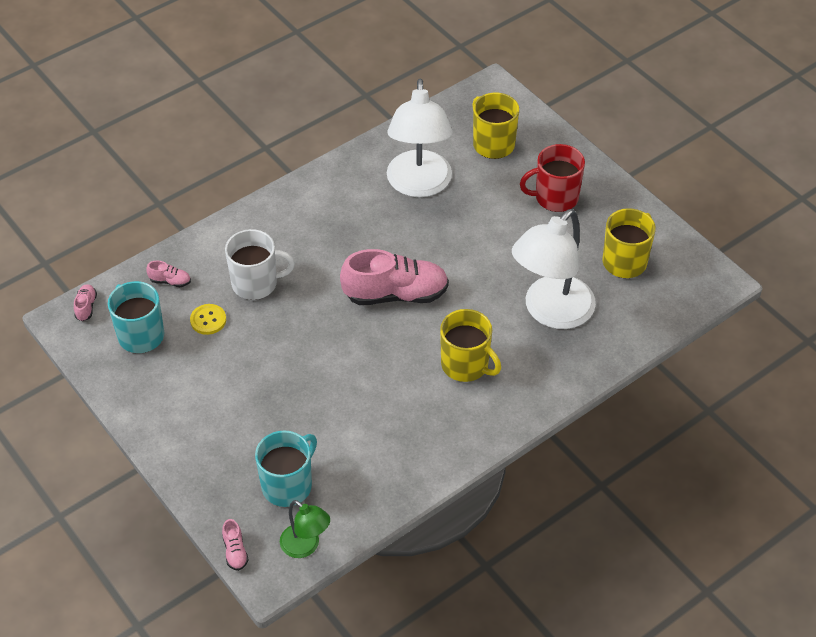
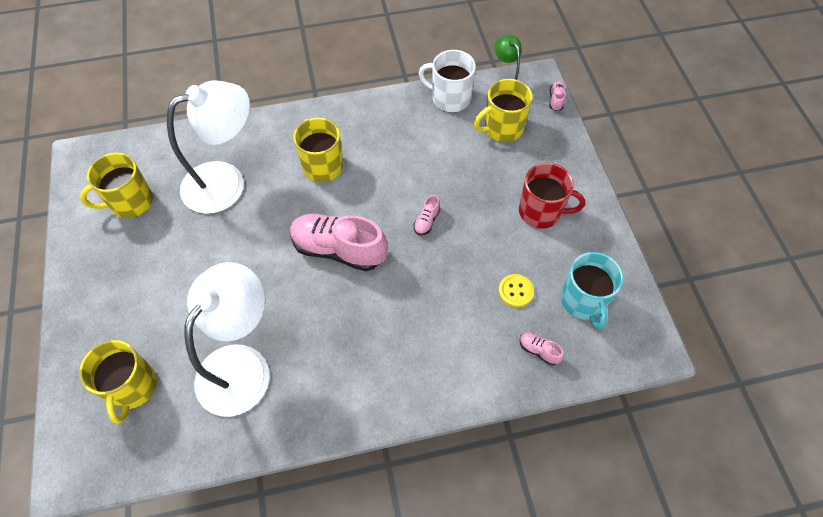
camera: 155 degrees left, 10 degrees up
(86, 307) = (629, 354): pink shoe -> pink shoe (426, 221)
(256, 283) = (457, 313): white mug -> white mug (450, 98)
(288, 485) = (502, 128): turquoise mug -> yellow mug
(555, 197) = (130, 292): red mug -> red mug (541, 212)

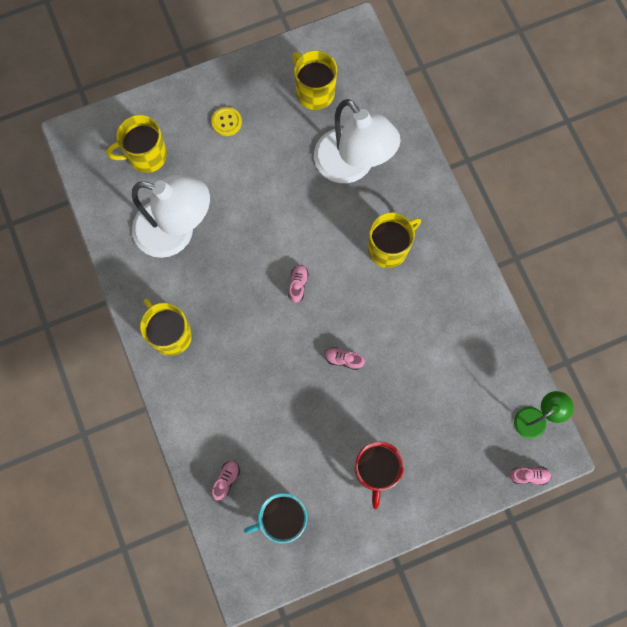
camera: 80 degrees right, 15 degrees up
(338, 249) = (298, 285): pink shoe -> pink shoe, size x0.42
(450, 98) = (504, 359): white mug -> none
(502, 128) = (474, 420): yellow mug -> yellow mug (170, 334)
(515, 291) = (282, 453): yellow button -> yellow button (226, 122)

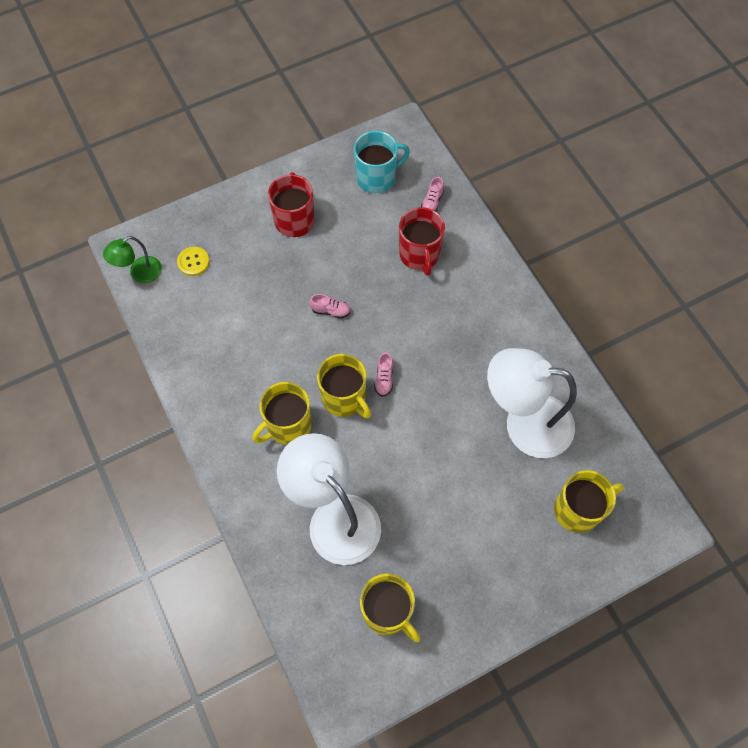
camera: 175 degrees right, 10 degrees down
(170, 334) = (509, 320): yellow mug -> yellow mug (344, 398)
(226, 122) = (491, 561): yellow button -> yellow button (193, 262)
(248, 415) = (419, 255): none -> red mug
(529, 476) = (150, 226): pink shoe -> none

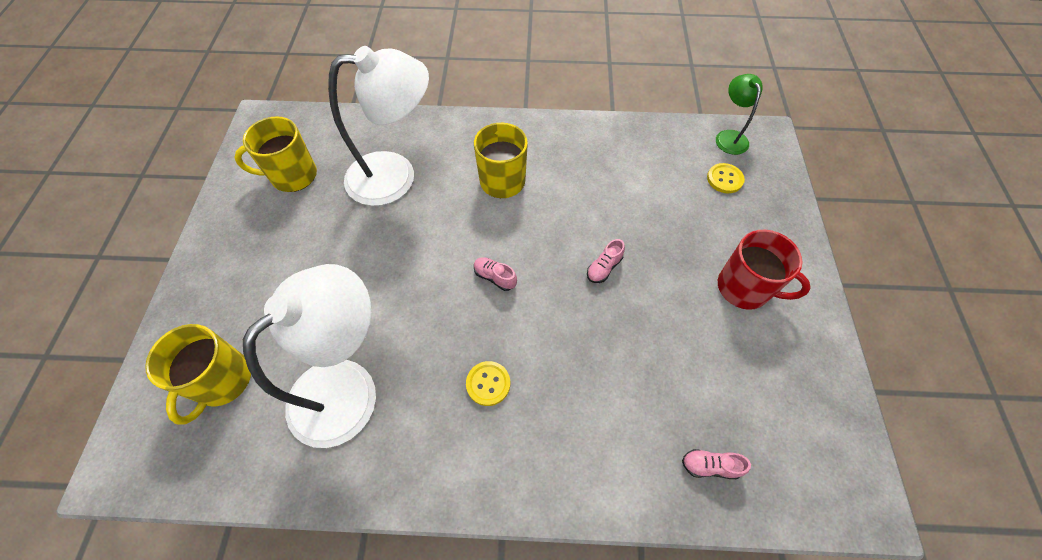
camera: 120 degrees right, 5 degrees down
(344, 398) = (498, 234): yellow mug -> none
(377, 177) = (779, 414): turquoise mug -> none
(419, 255) = (631, 400): red mug -> none
(432, 202) = (710, 466): pink shoe -> pink shoe turned 45 degrees counterclockwise
(464, 339) = (488, 384): none -> yellow button

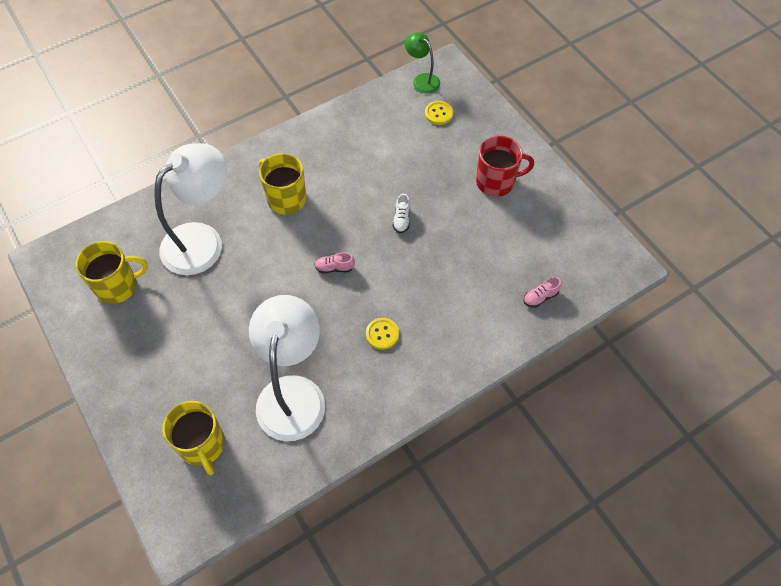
camera: 35 degrees left, 0 degrees up
(293, 176) = (117, 286): yellow mug -> yellow mug turned 150 degrees counterclockwise
(604, 268) = (401, 219): pink shoe -> white shoe

